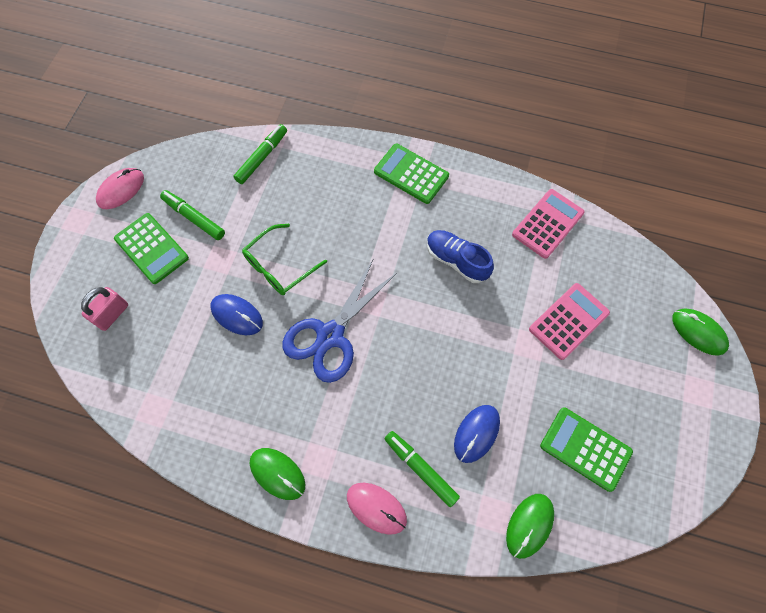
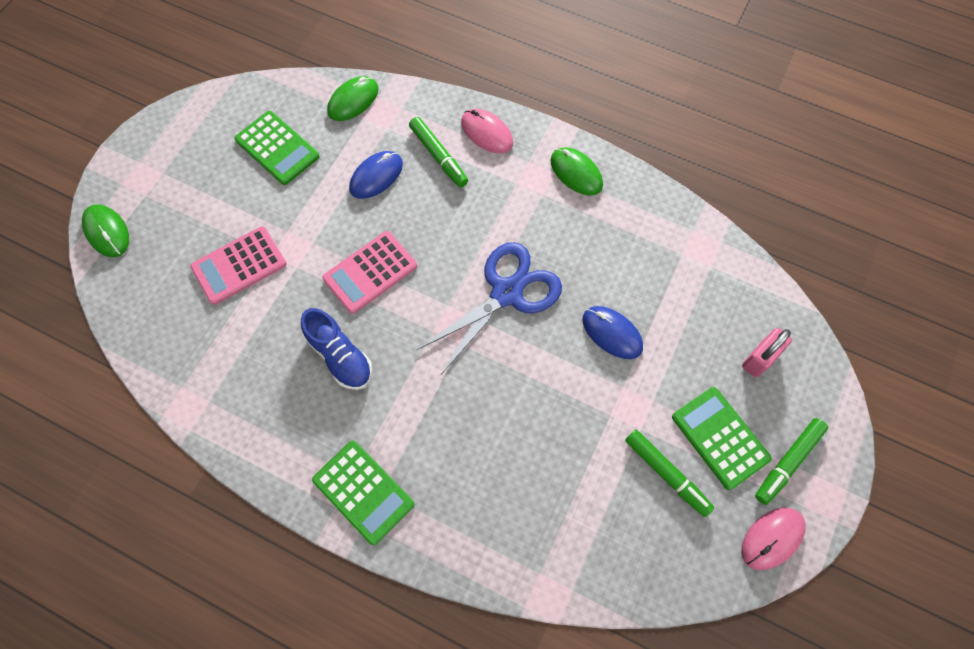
camera: 170 degrees left, 0 degrees up
(262, 157) = (569, 559): green marker -> green marker (788, 462)
(279, 266) = (558, 385): green glasses -> none
(547, 224) = (211, 385): pink calculator -> pink calculator (370, 272)

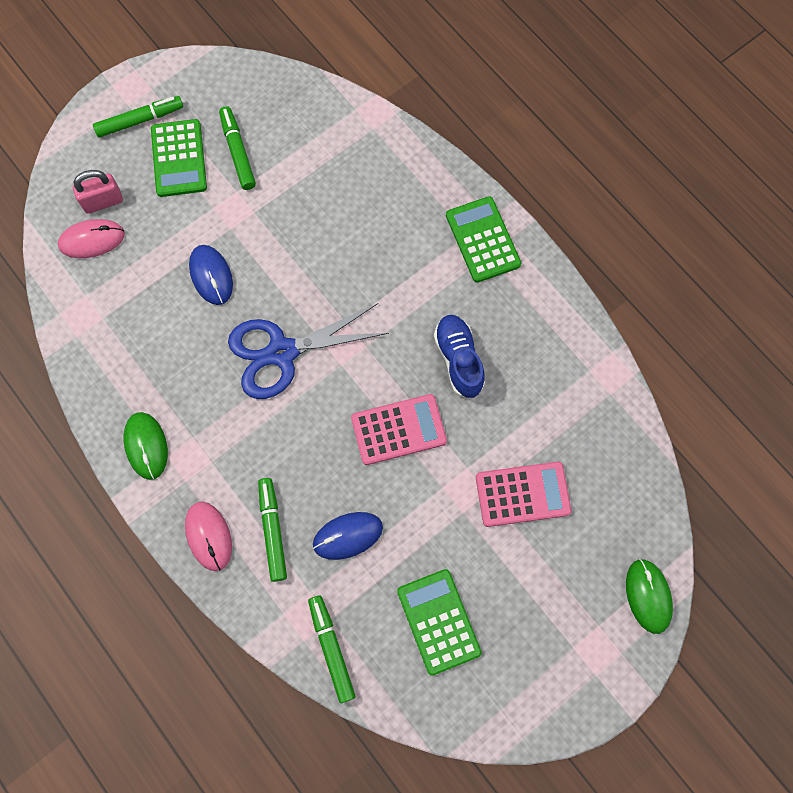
camera: 155 degrees left, 5 degrees up
(353, 100) = (331, 649): green mouse -> green marker
(772, 538) = (190, 79): pink mouse -> pink mouse (92, 240)

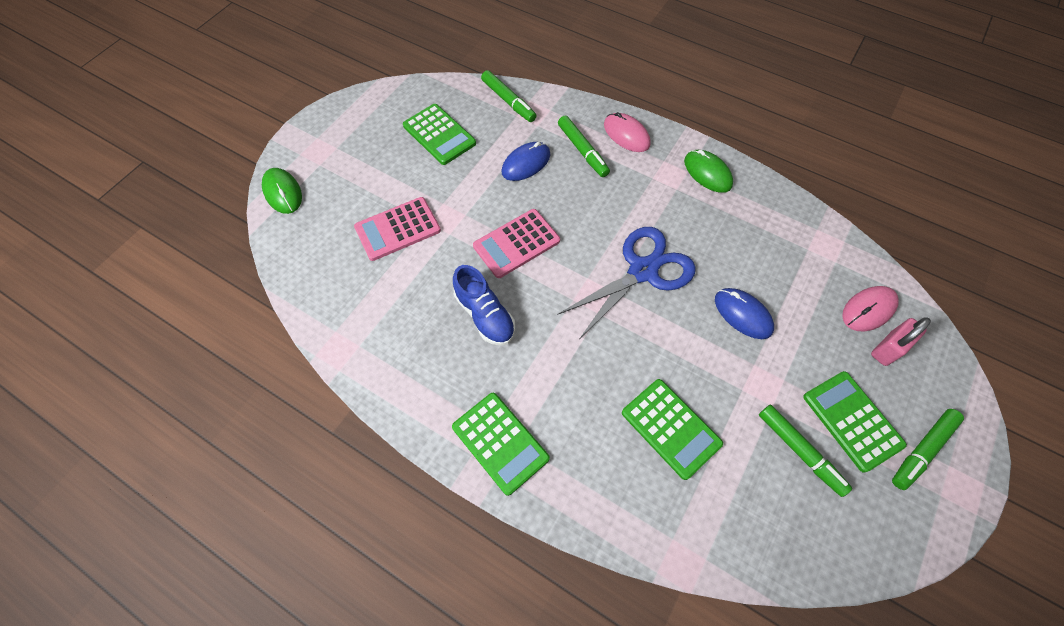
camera: 160 degrees right, 10 degrees down
(333, 203) = (671, 428): none -> green calculator

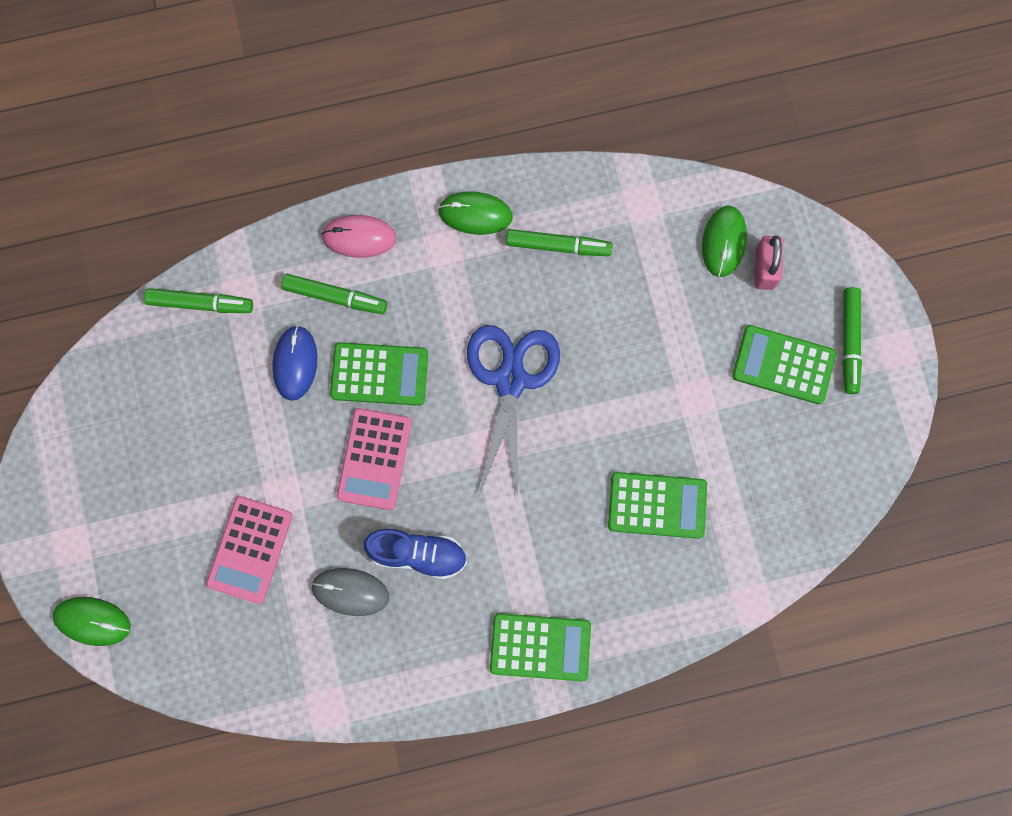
camera: 45 degrees left, 15 degrees up
(424, 299) = (350, 592): none -> grey mouse
(439, 135) = (173, 410): green calculator -> green calculator (379, 374)
(743, 314) = (628, 344): blue mouse -> none
(799, 451) = (765, 430): green marker -> green marker (558, 246)
(868, 309) = (723, 242): pink mouse -> green mouse

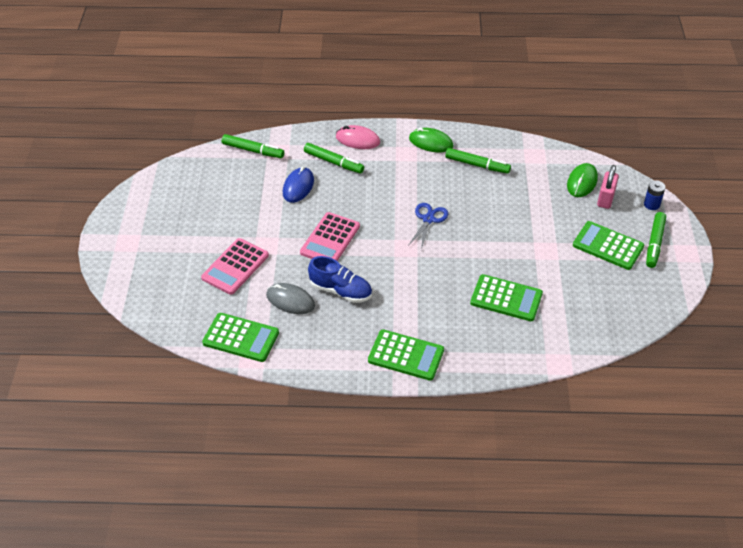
camera: 15 degrees right, 30 degrees down
(92, 621) = (123, 281): green mouse -> none
(379, 374) = (347, 201): green calculator -> green calculator (241, 338)
(510, 379) = (428, 219): blue scissors -> blue scissors, size x0.56
(834, 263) = (651, 204): none -> blue battery

